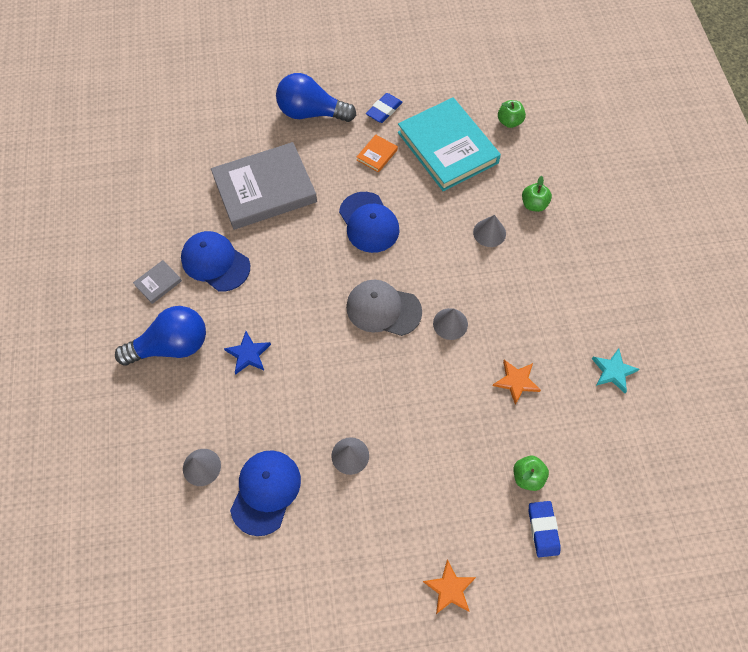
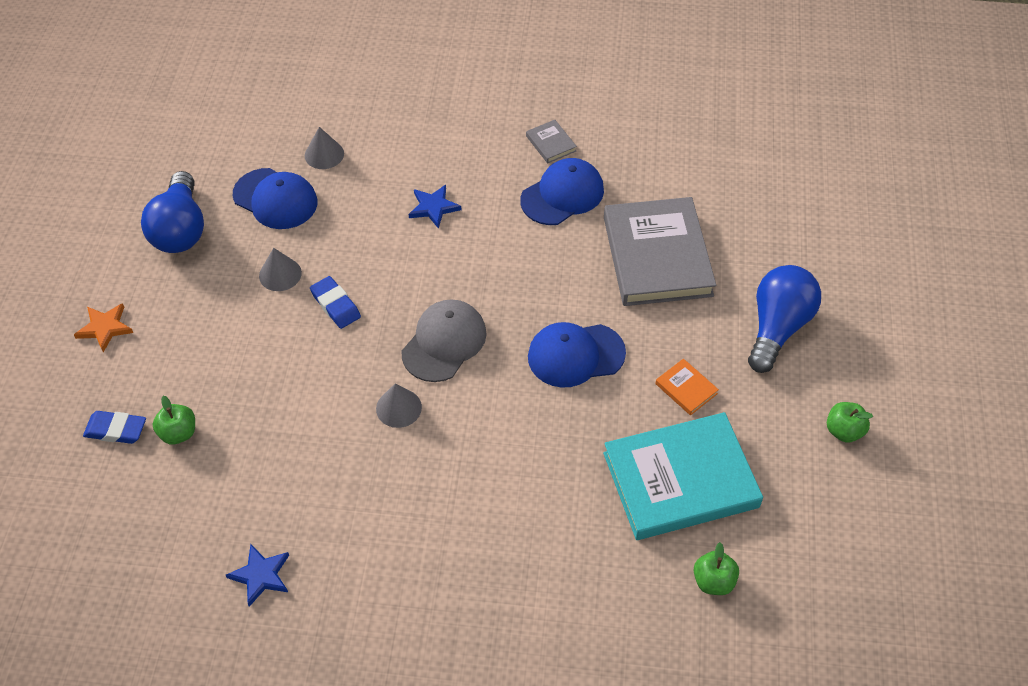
camera: 105 degrees right, 10 degrees down
(172, 346) = (468, 146): blue light bulb -> blue light bulb (180, 229)
(384, 110) = (767, 416): blue eraser -> blue eraser (335, 305)
(489, 233) = (518, 492): grey cone -> none
(516, 381) = (294, 457): orange star -> none
(533, 204) = (549, 565): green apple -> green apple (844, 431)
(613, 371) = (261, 575): turquoise star -> blue star

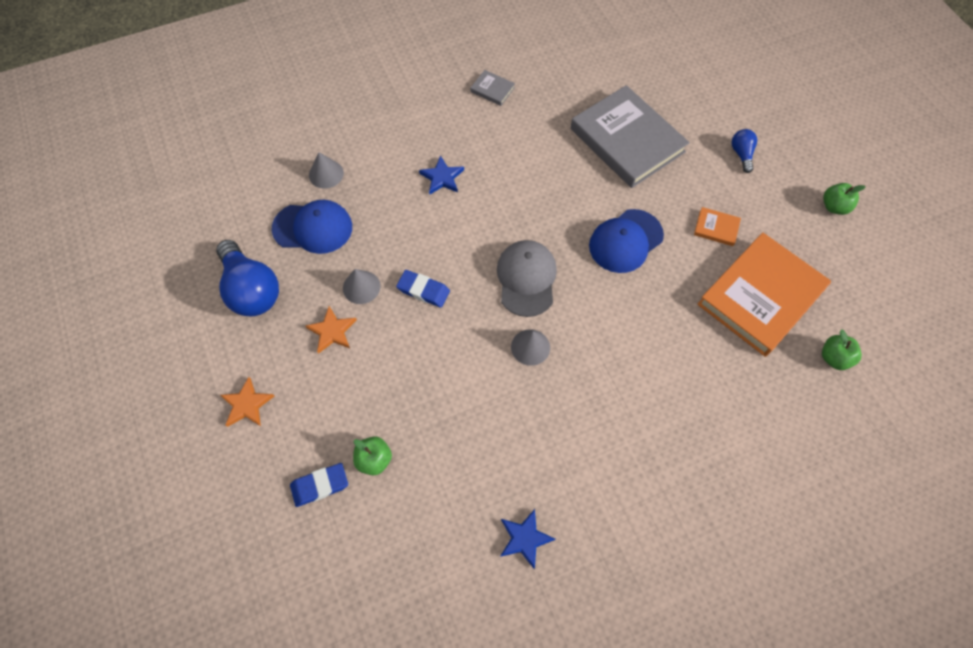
camera: 30 degrees left, 10 degrees up
(224, 301) = (332, 331): none -> orange star
(562, 195) = (529, 125): blue cap -> none
(680, 480) = (761, 297): turquoise book -> orange book
(777, 327) = (741, 154): blue light bulb -> blue light bulb, size x0.49

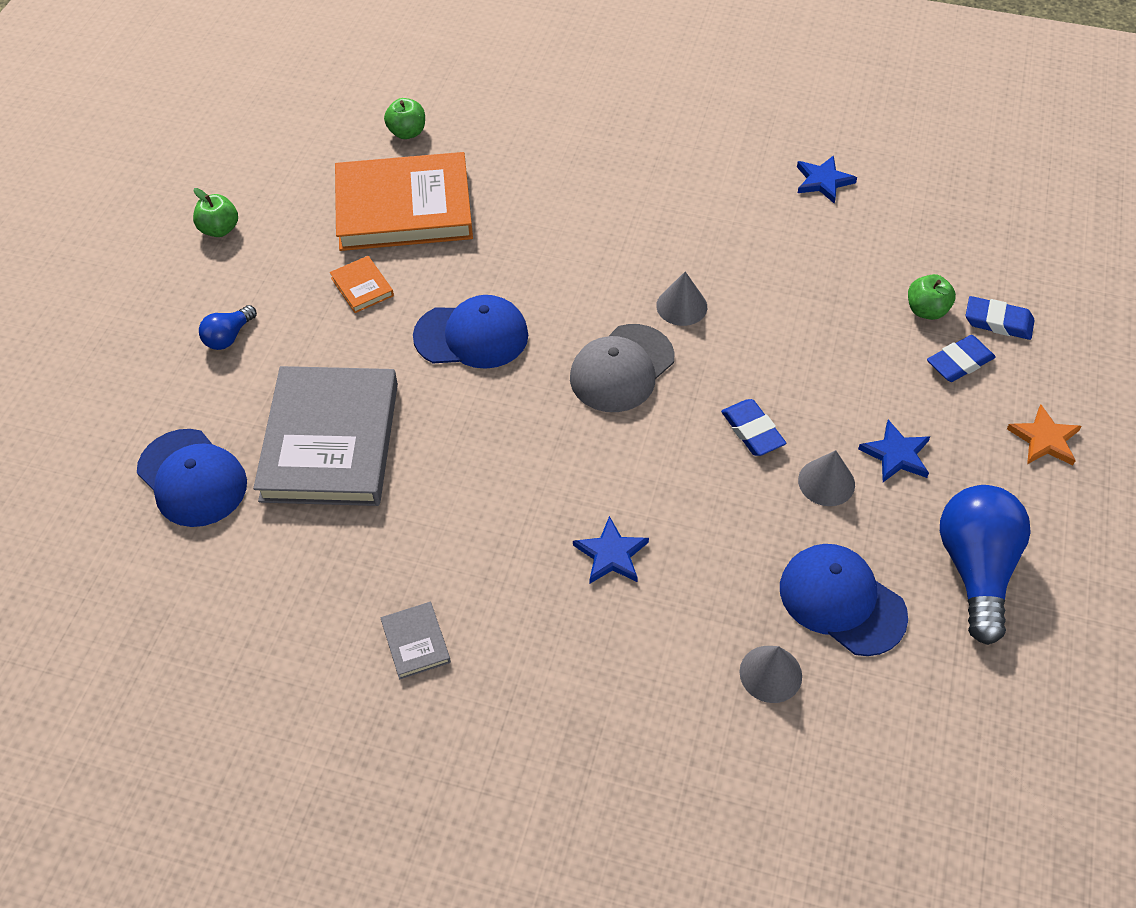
camera: 140 degrees left, 10 degrees down
(329, 429) = (959, 362): none -> blue eraser
(332, 331) = (896, 454): orange star -> blue star
(664, 86) = (192, 478): none -> blue cap

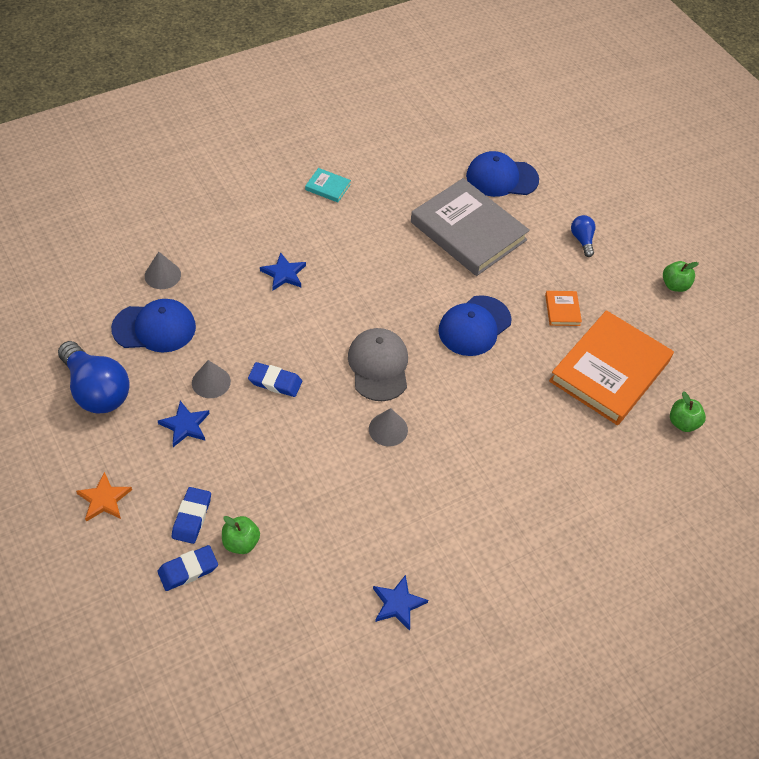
camera: 130 degrees right, 0 degrees up
(362, 287) = (562, 310): orange book -> orange book turned 75 degrees clockwise
(416, 642) = (327, 187): grey book -> turquoise book

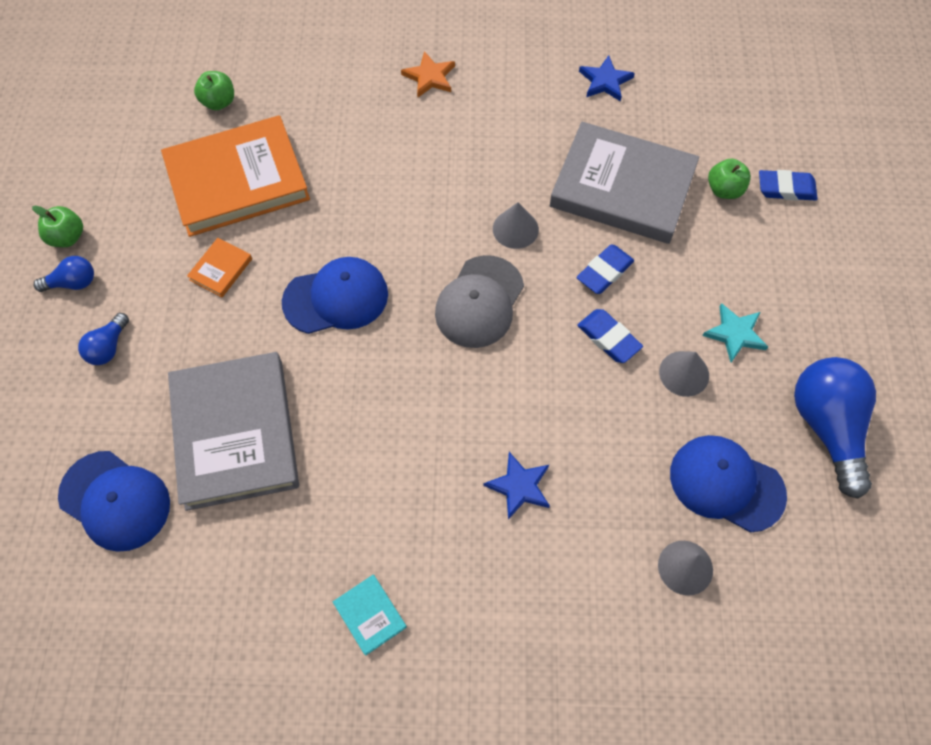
camera: 145 degrees left, 10 degrees up
(104, 499) = (851, 292): orange star -> orange star (429, 77)
(185, 425) = (735, 334): blue star -> turquoise star
(192, 517) = (764, 234): blue eraser -> blue eraser (604, 272)
(326, 503) = (622, 188): none -> grey book
(641, 262) = (73, 283): none -> blue light bulb

